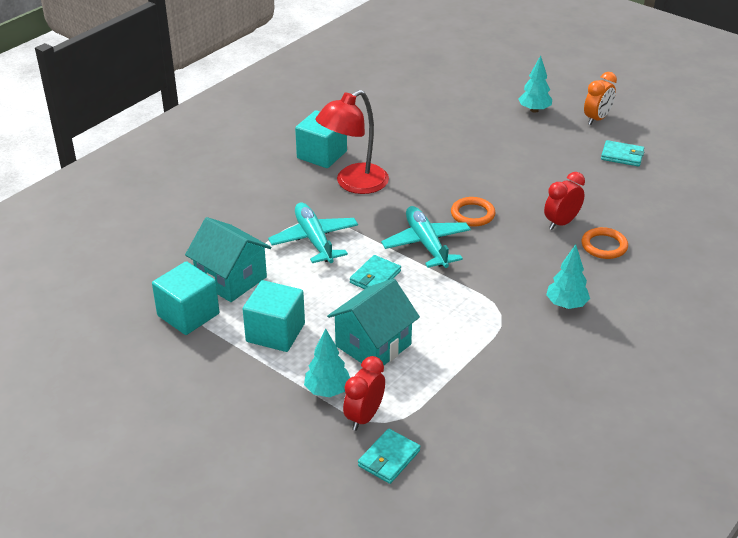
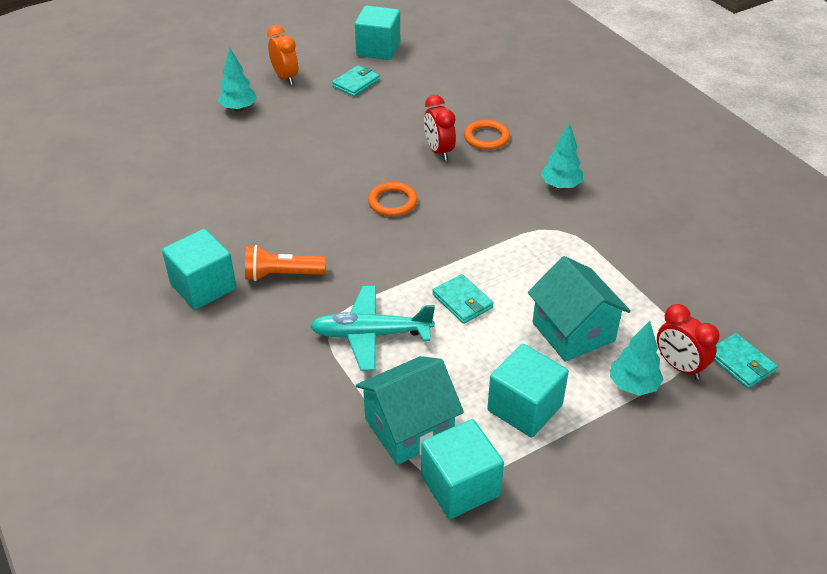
camera: 70 degrees left, 5 degrees up
(353, 184) = (282, 274): red lamp -> orange flashlight
(426, 244) = (425, 248): turquoise plane -> none
(688, 154) = (378, 49): none -> turquoise cube

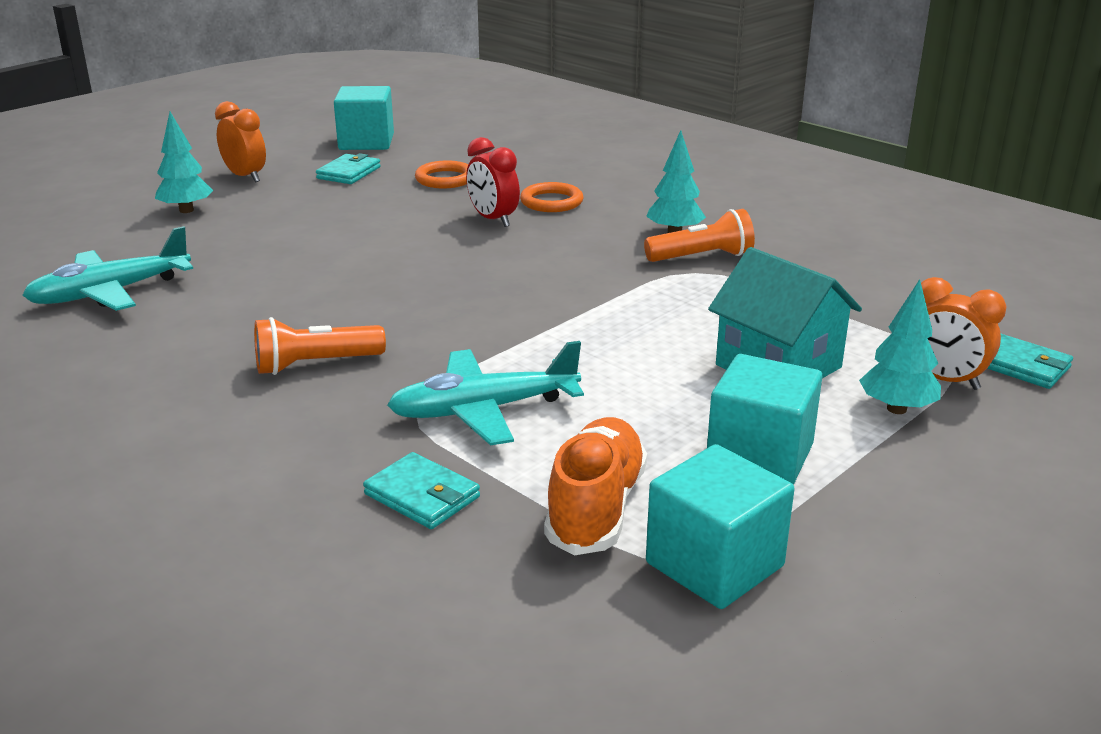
camera: 15 degrees left, 15 degrees down
(175, 185) = (110, 293): none -> turquoise plane
(203, 286) = (190, 394): turquoise cube -> none
(392, 202) = (451, 273): orange ring -> orange ring (445, 179)
(409, 428) = (596, 508): turquoise house -> orange shoe
(462, 301) = (603, 357): turquoise wallet -> turquoise wallet (422, 496)
(569, 215) = (702, 257): none -> orange flashlight
(679, 366) = (944, 380): red clock -> orange clock

